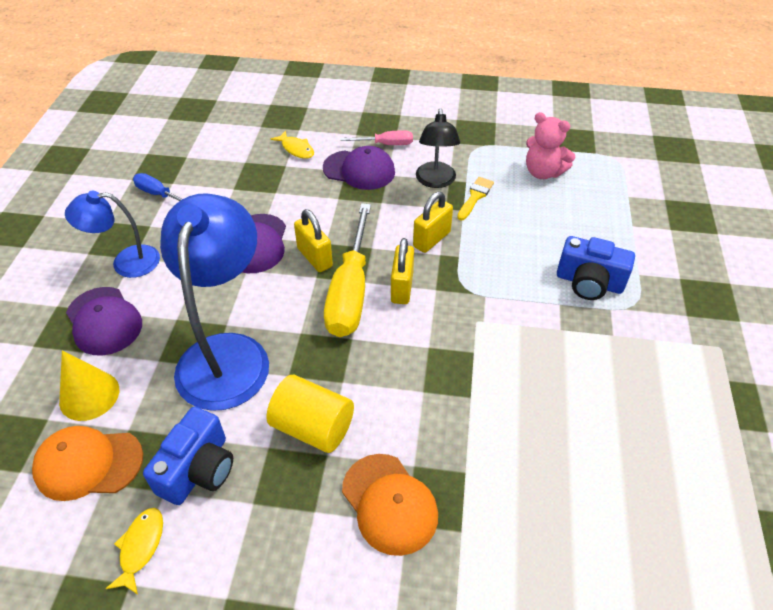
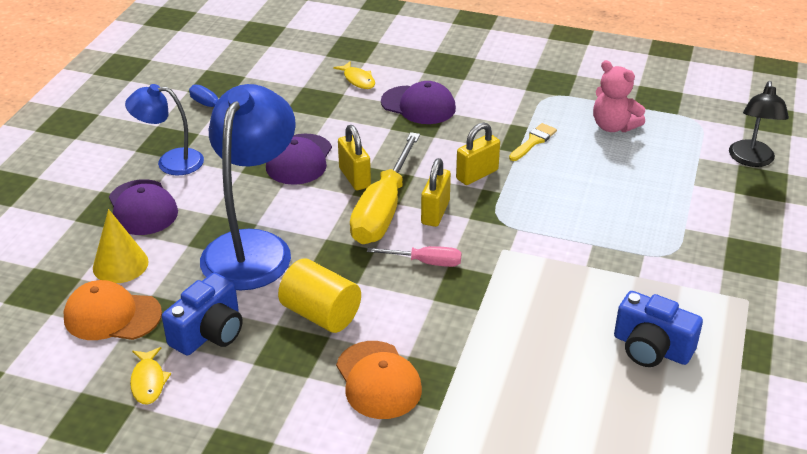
camera: 10 degrees right, 10 degrees down
(140, 547) = (148, 381): yellow fish -> yellow fish turned 150 degrees clockwise
(386, 144) = (452, 84): pink screwdriver -> pink screwdriver (426, 262)
(435, 181) = (495, 123): black lamp -> black lamp (751, 160)
(589, 282) = (629, 229): blue camera -> blue camera (651, 348)

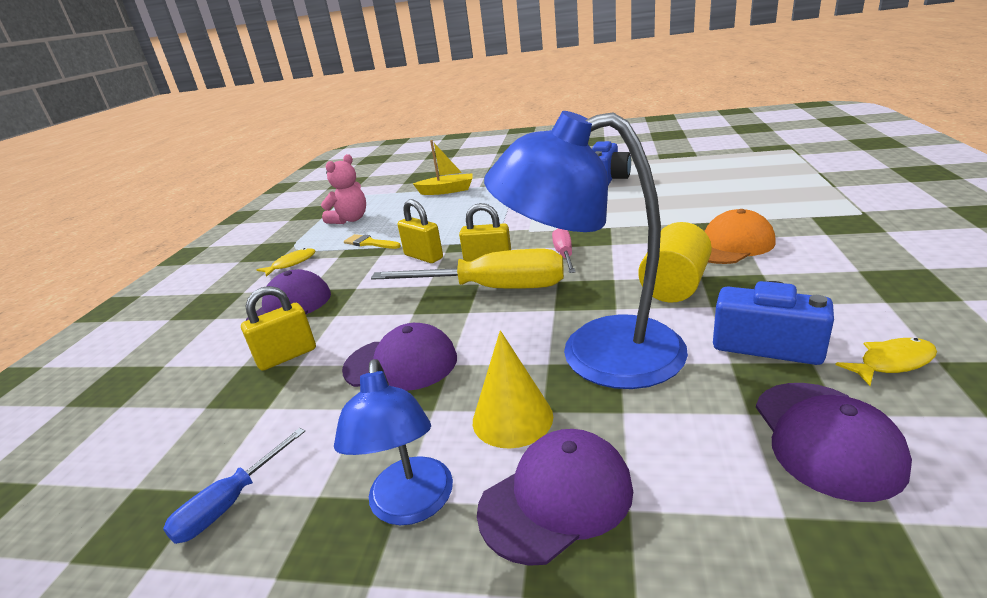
camera: 95 degrees left, 10 degrees down
(112, 316) = (826, 438): orange cap -> purple cap
(120, 264) = (714, 472): yellow cone -> yellow cone (512, 418)
(354, 177) = (436, 316): yellow padlock -> yellow padlock (287, 356)
(358, 80) = (210, 360): yellow fish -> yellow fish (291, 264)
(681, 200) = (447, 191): none -> yellow boat
(751, 160) = (398, 181): black lamp -> none

